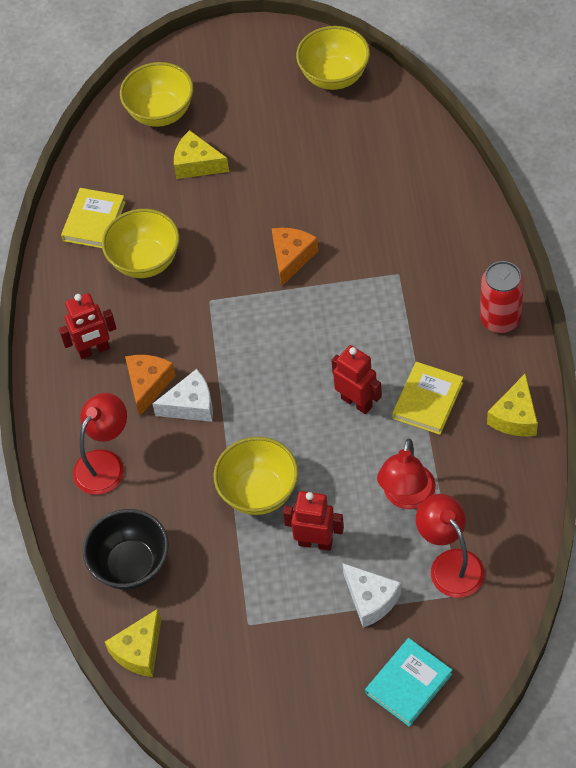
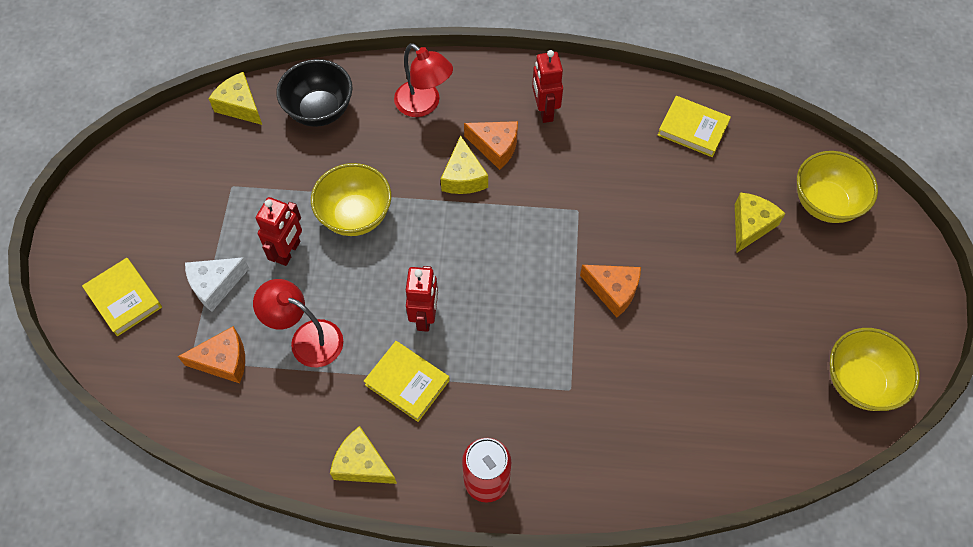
camera: 95 degrees right, 5 degrees up
(145, 261) = (636, 164): yellow bowl -> none
(191, 405) = (463, 177): white cheese -> yellow cheese
(357, 402) = (425, 316): red robot -> red robot turned 45 degrees counterclockwise
(409, 684) = (124, 299): turquoise book -> yellow book
(450, 564) = (223, 361): red lamp -> orange cheese

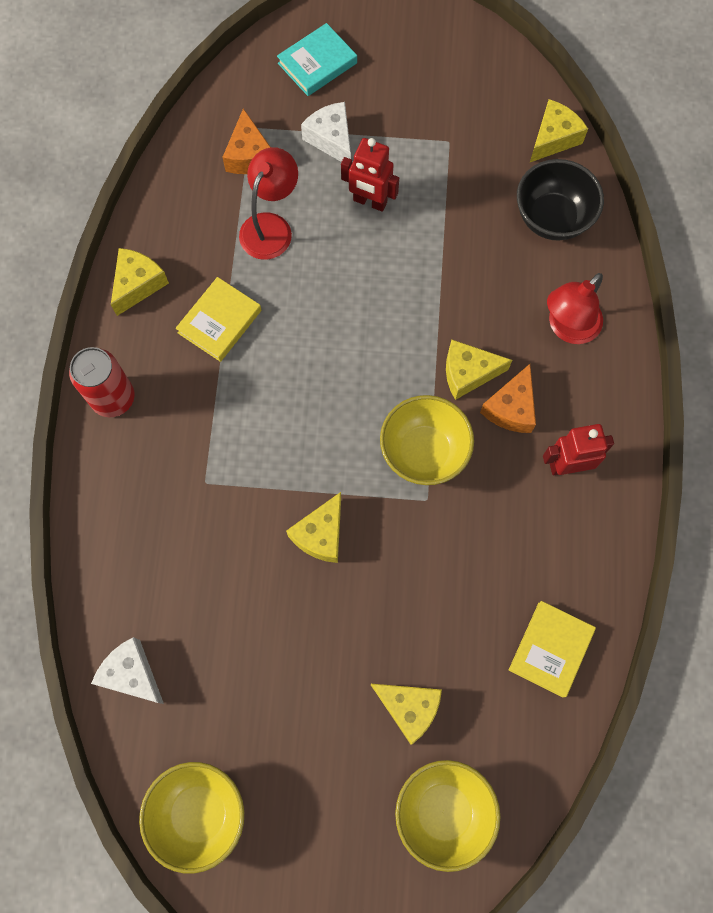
camera: 90 degrees right, 10 degrees up
(124, 299) = (317, 63): yellow book -> turquoise book
(355, 216) = (414, 263): yellow bowl -> yellow bowl (424, 452)
(425, 316) = (293, 336): red robot -> none
(613, 291) = (321, 534): orange cheese -> yellow cheese
(752, 445) = (132, 674): none -> white cheese

